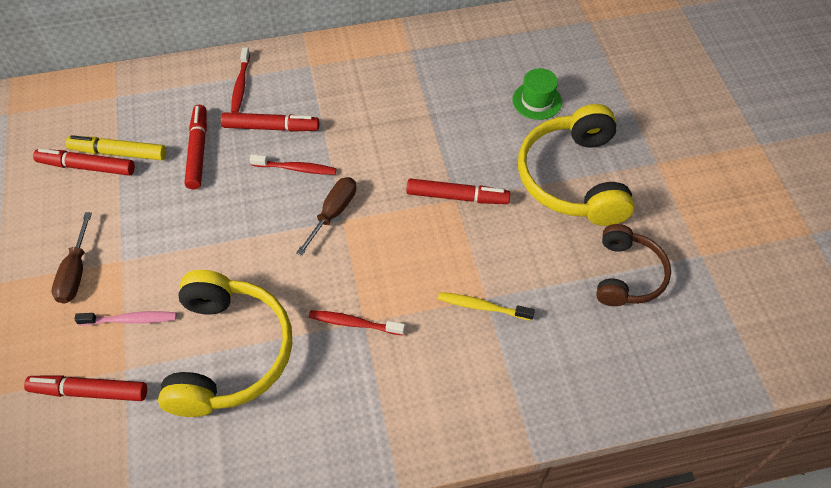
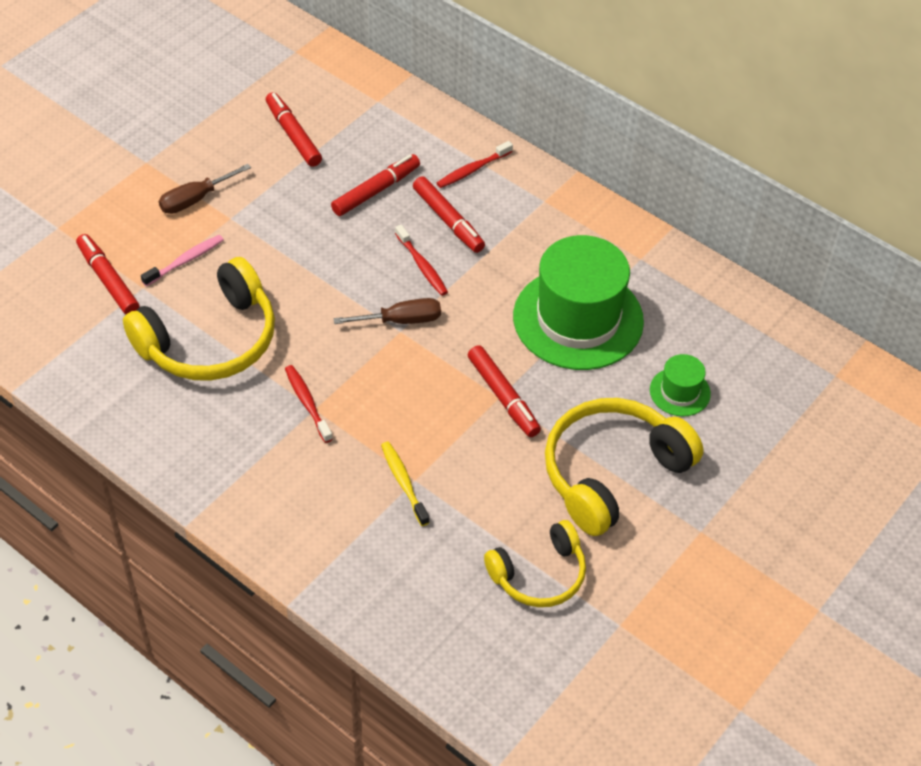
camera: 50 degrees right, 5 degrees down
(118, 153) = (325, 144): yellow marker -> none
(130, 320) = (185, 261): pink toothbrush -> pink toothbrush turned 90 degrees counterclockwise
(428, 113) = (578, 319): none -> green hat
(627, 275) = (539, 575): brown headphones -> yellow headphones

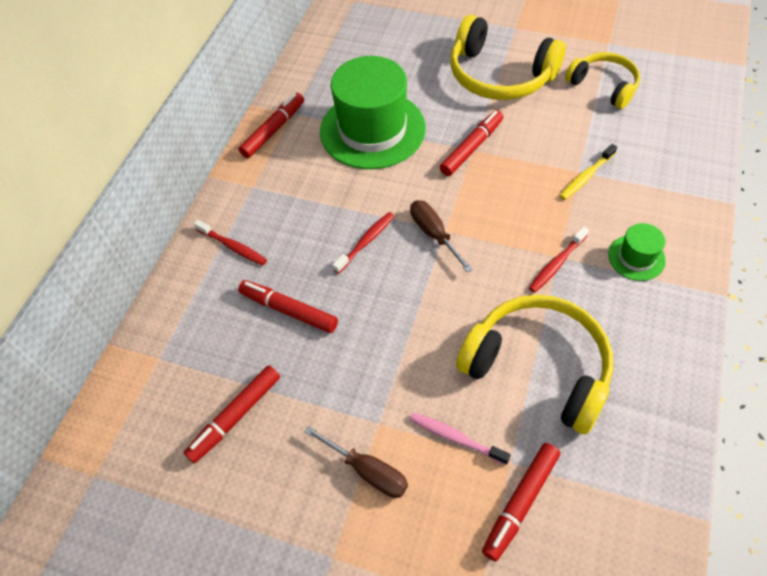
camera: 105 degrees left, 5 degrees up
(448, 220) = (304, 242): red marker -> red marker (273, 130)
(680, 392) = (410, 62): green hat -> green hat (636, 257)

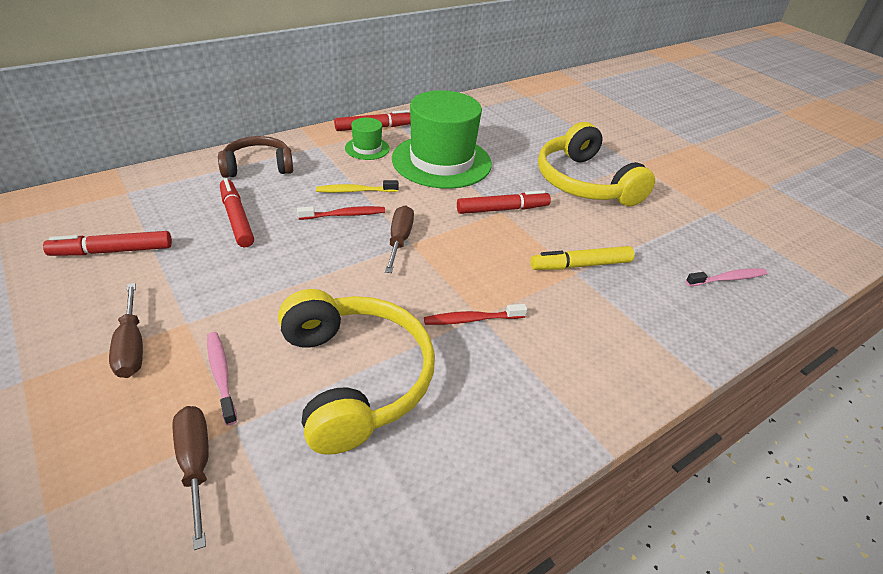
camera: 30 degrees right, 15 degrees down
(232, 246) = (258, 166): red toothbrush -> brown headphones
(520, 503) = (196, 464): red marker -> brown screwdriver
(575, 162) = (580, 265): none -> yellow marker
(586, 176) = (578, 280): yellow toothbrush -> yellow toothbrush (355, 191)
(603, 86) = (673, 234): yellow headphones -> none
(636, 257) = (553, 362): green hat -> green hat (367, 148)
(670, 104) = (727, 279): none -> pink toothbrush

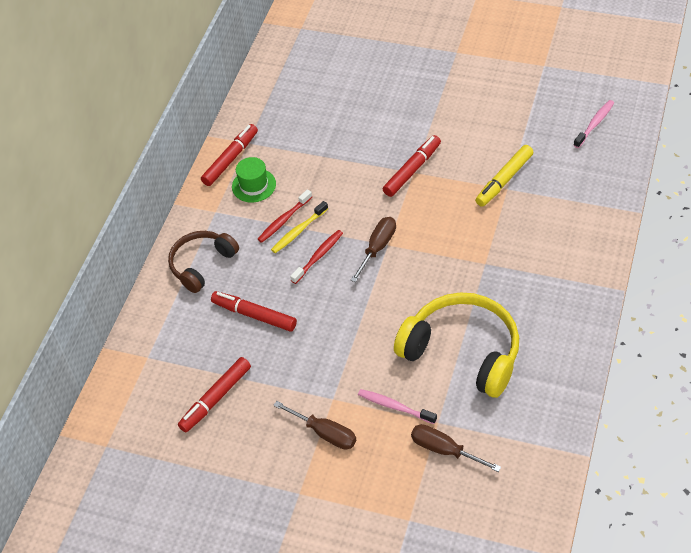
camera: 30 degrees left, 10 degrees up
(399, 240) = (378, 248): brown screwdriver -> brown screwdriver turned 60 degrees clockwise
(441, 161) = (322, 156): green hat -> none
(472, 319) = (483, 269): red toothbrush -> red toothbrush (284, 220)
(584, 182) = (439, 101): yellow headphones -> none

